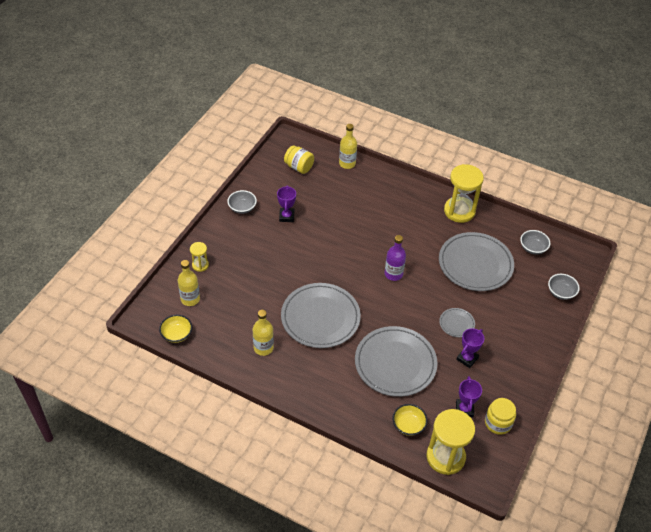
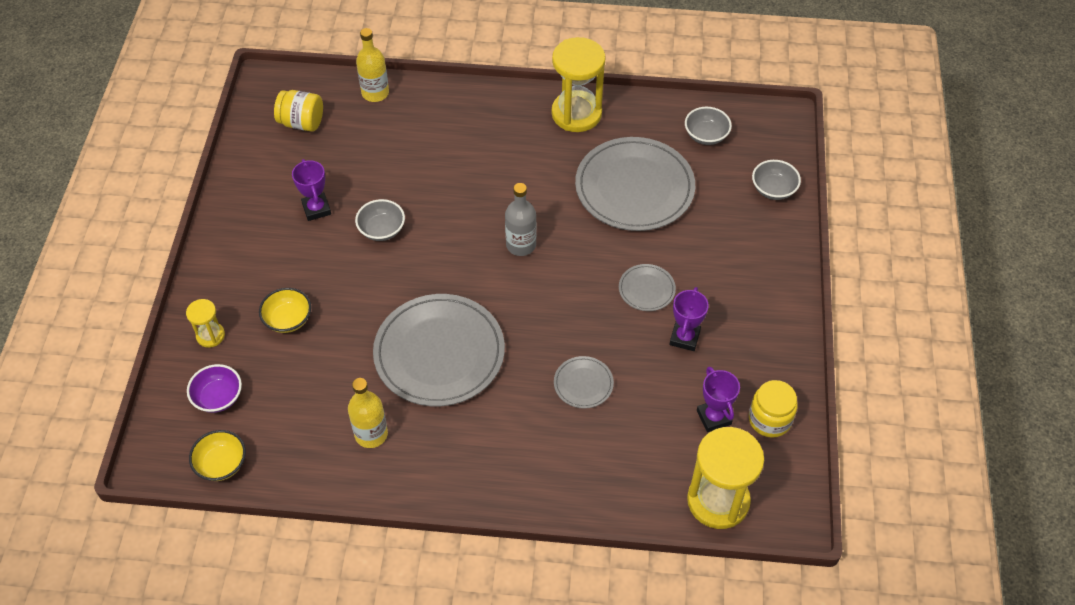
camera: 20 degrees left, 5 degrees up
(190, 299) = (218, 397): yellow bottle -> purple bowl
(242, 208) = (239, 218): grey bowl -> grey bowl (382, 230)
(393, 274) = (521, 245): purple bottle -> grey bottle
(395, 363) = (583, 384): grey plate -> grey plate, size x0.45
(408, 425) = (644, 473): yellow bowl -> yellow bowl (288, 319)

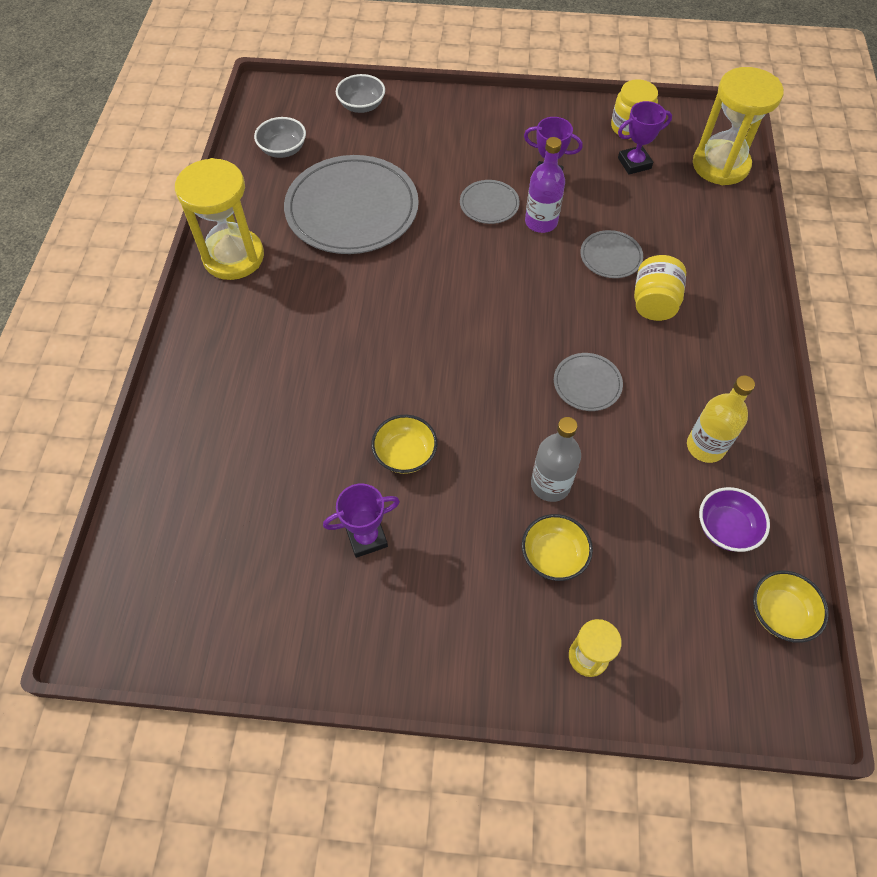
camera: 90 degrees left, 5 degrees up
(218, 397) = (684, 631): purple bowl -> purple bowl (726, 528)
(302, 123) = (199, 574): yellow jar -> yellow jar (654, 303)
(375, 93) = (156, 478): yellow bottle -> none
(382, 230) = (405, 454): grey bowl -> yellow bowl
(439, 353) = (587, 384): grey plate -> grey plate, size x0.45
(521, 245) = (431, 309): grey bottle -> grey bottle (550, 484)
(625, 330) = (541, 222): none -> purple bottle

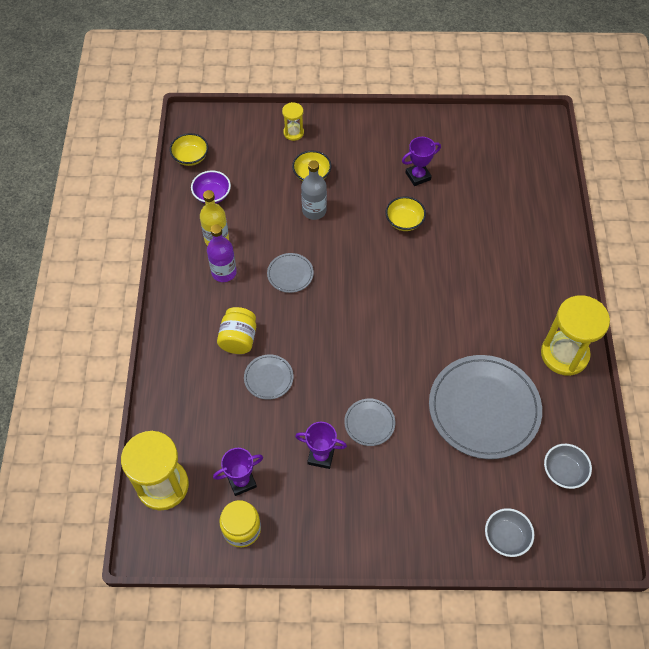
camera: 175 degrees right, 0 degrees up
(541, 222) = (325, 407): purple bottle -> purple bottle (224, 272)

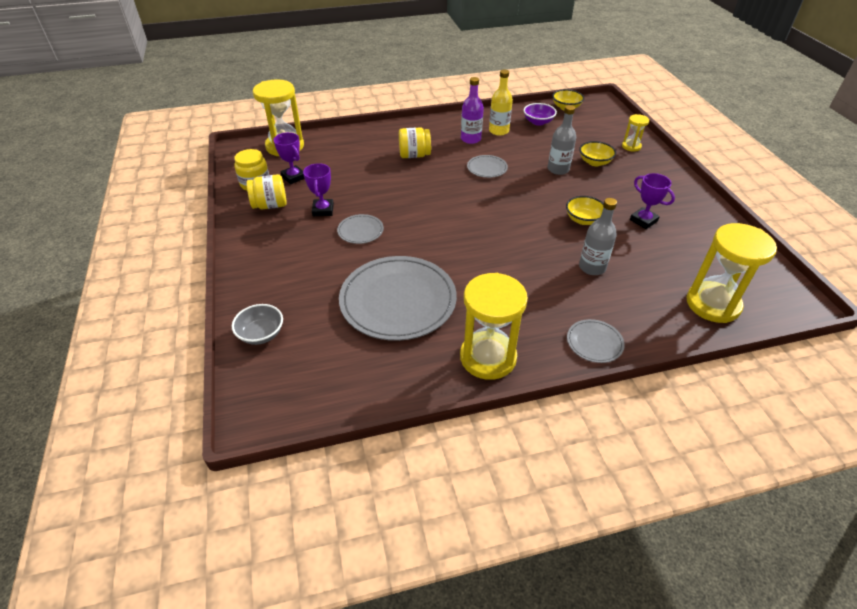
camera: 75 degrees right, 15 degrees down
(268, 378) = (385, 174): grey plate -> grey plate (594, 342)
(294, 514) = (270, 205): none -> yellow jar
(472, 241) = (592, 267): none -> grey bottle
(533, 178) = (712, 304): none -> yellow hourglass
(563, 471) = (341, 372): grey bowl -> none

